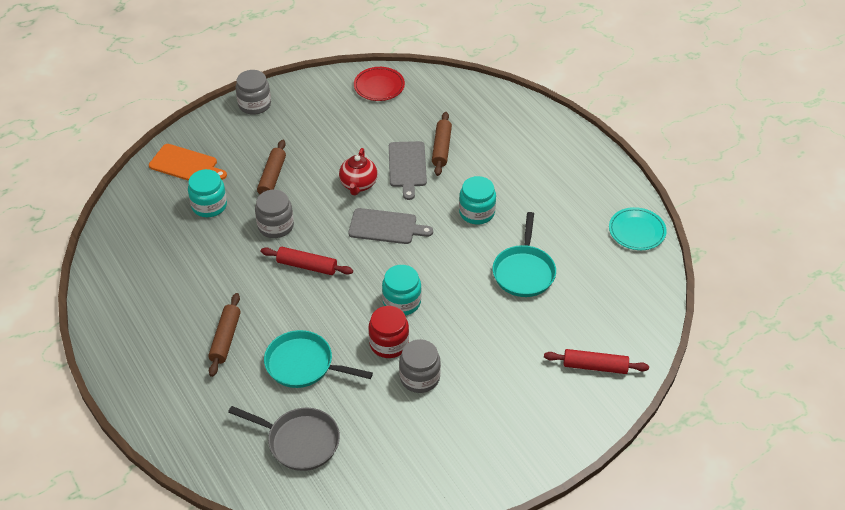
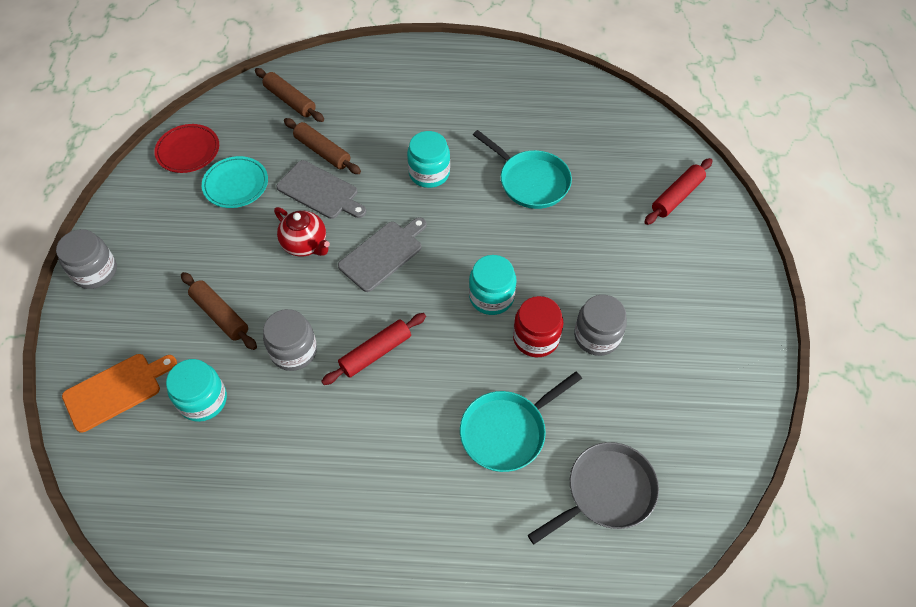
camera: 55 degrees left, 10 degrees up
(226, 339) = (414, 490): brown rolling pin -> brown rolling pin (290, 100)
(637, 231) = (548, 79): turquoise plate -> turquoise plate (236, 184)

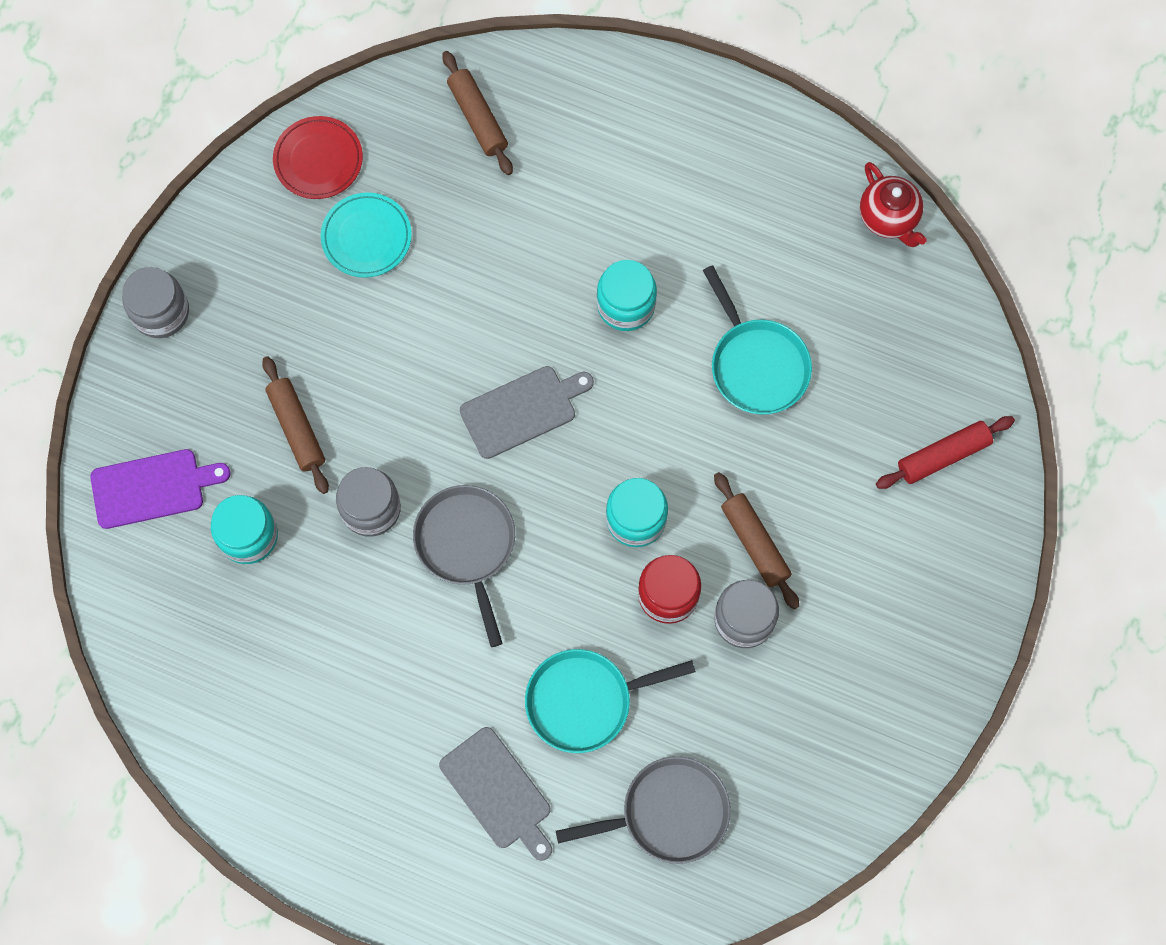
camera: 20 degrees right, 15 degrees up
(116, 390) = (152, 488): orange cutting board -> purple cutting board
(305, 245) = (429, 362): red teapot -> red teapot (888, 218)
(320, 191) = (473, 285): grey cutting board -> grey cutting board (498, 792)
(322, 151) = (495, 221): brown rolling pin -> brown rolling pin (754, 543)
(375, 352) = (467, 545): red rolling pin -> grey pan

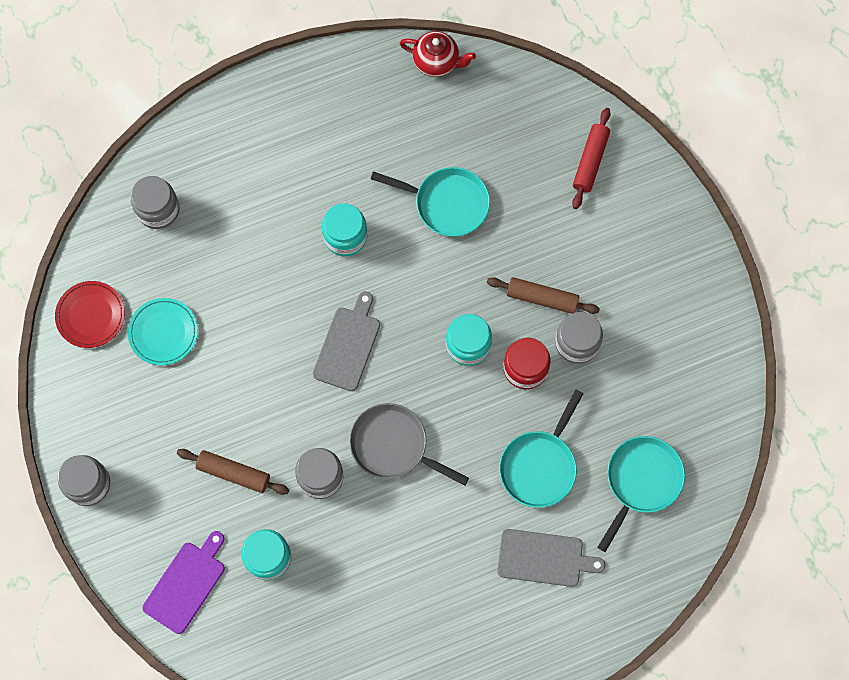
camera: 45 degrees left, 0 degrees up
(478, 118) = (158, 209): brown rolling pin -> grey jar
(668, 813) = (641, 481): grey pan -> turquoise pan

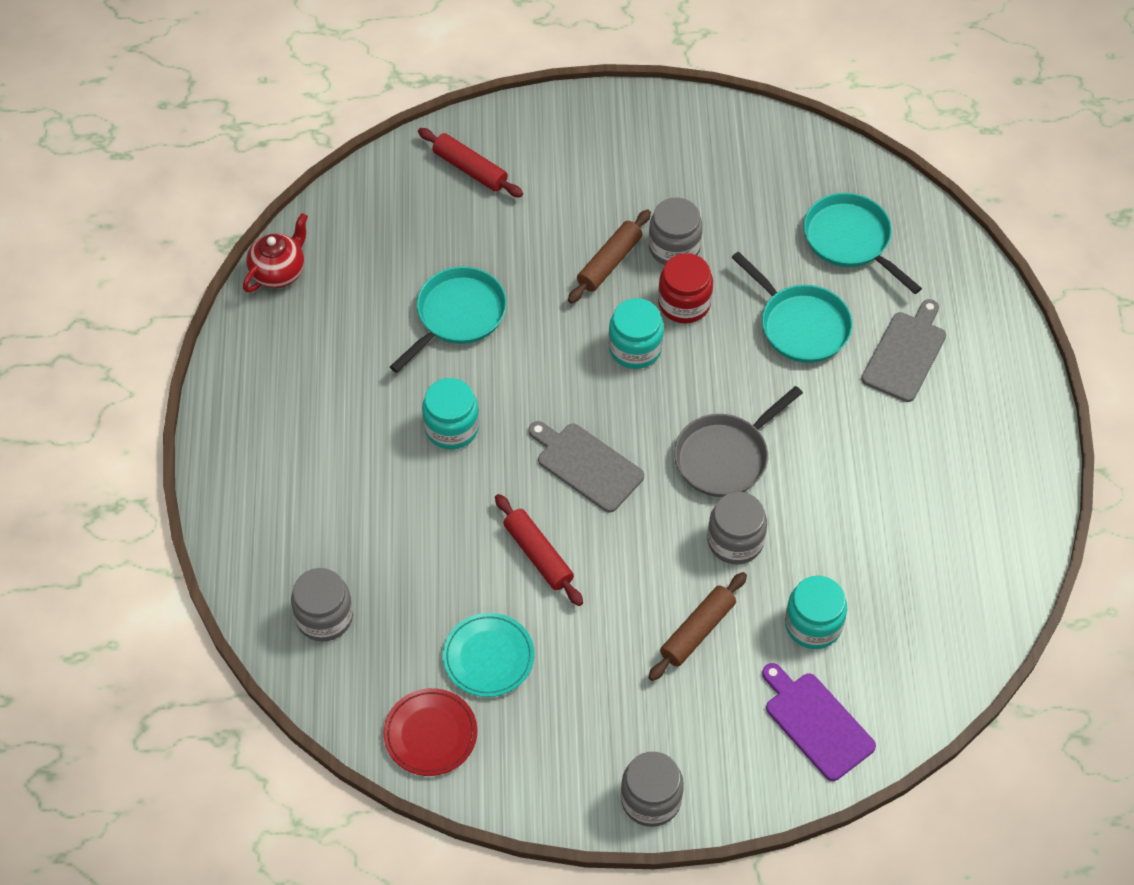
camera: 70 degrees left, 15 degrees down
(258, 337) = (538, 555): none -> red rolling pin

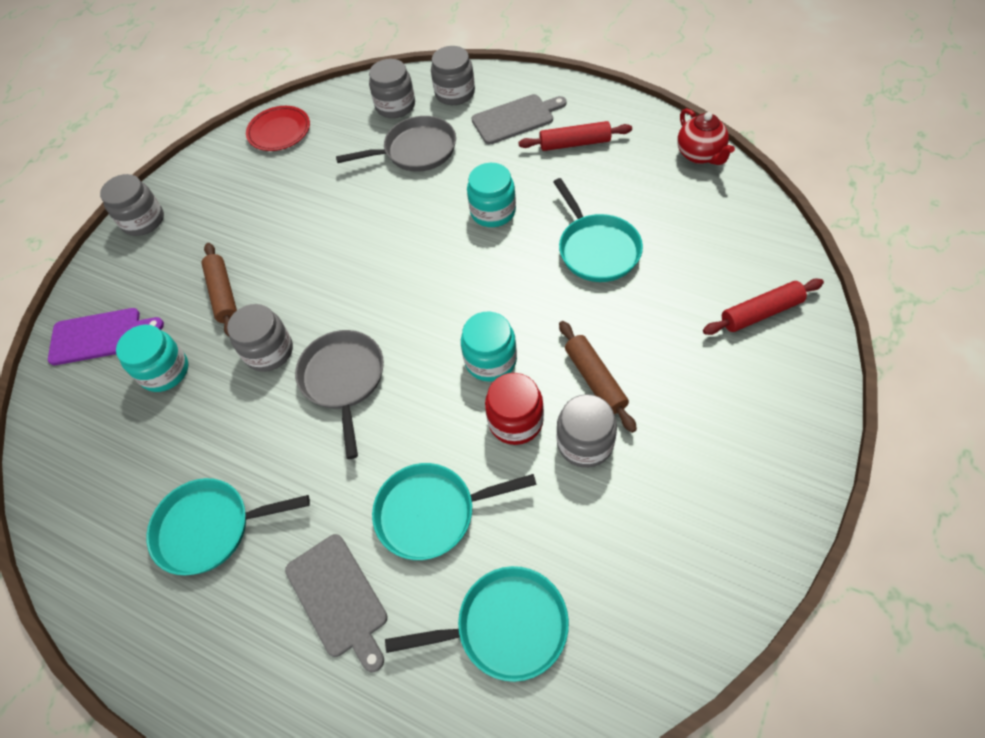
camera: 125 degrees right, 0 degrees up
(272, 558) = (455, 93): none -> grey jar
(394, 551) = (416, 151): none -> grey pan
(488, 657) = (303, 174): turquoise plate -> none
(538, 555) = (354, 225): red rolling pin -> red rolling pin (574, 143)
(586, 465) = (403, 281): grey cutting board -> grey cutting board (515, 118)
(920, 478) = (210, 528): none -> turquoise pan

